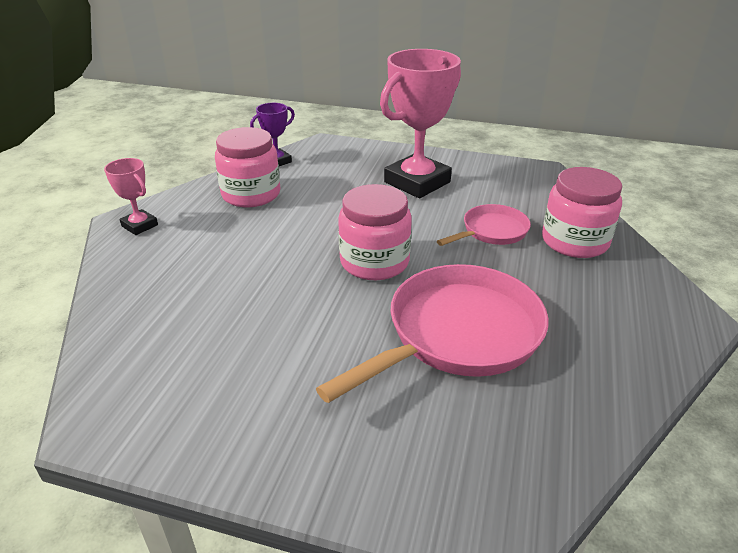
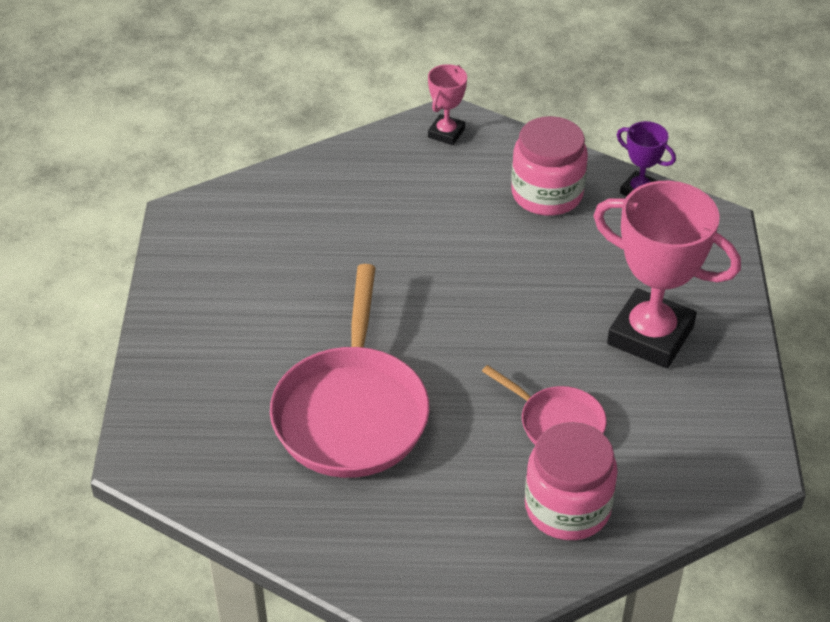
camera: 75 degrees right, 10 degrees up
(374, 262) = (451, 328): pink jar -> none
(457, 334) = (351, 412): pink pan -> pink pan turned 60 degrees clockwise

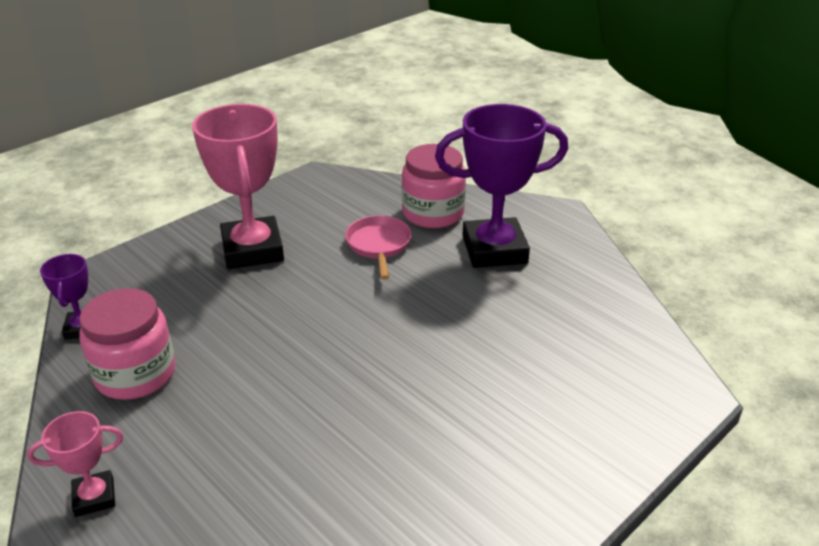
camera: 135 degrees left, 10 degrees down
(351, 412) = (496, 326): pink pan -> none
(449, 501) = (494, 250): none -> purple trophy

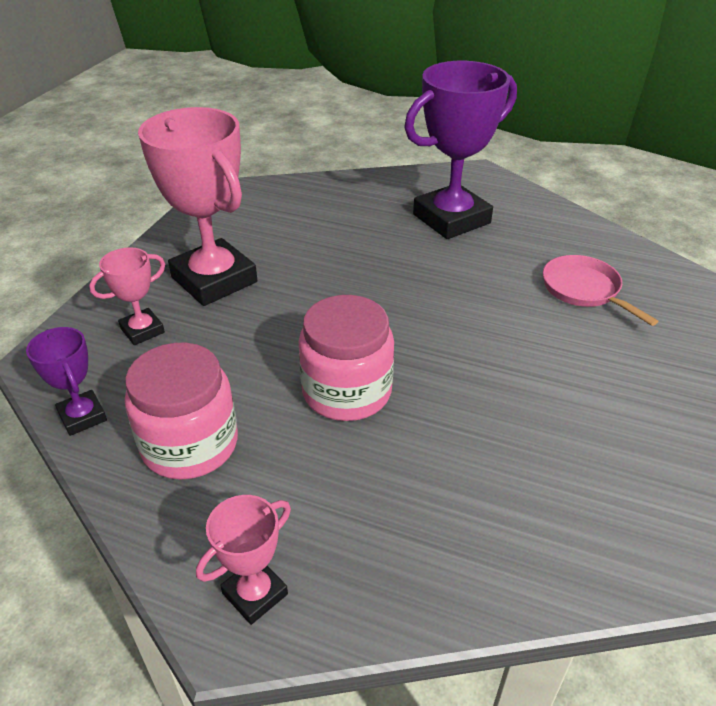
camera: 25 degrees left, 5 degrees up
(170, 275) = (142, 330): none -> pink trophy
(379, 245) = (341, 242): pink pan -> pink pan (584, 290)
(433, 213) = (367, 200): pink jar -> pink jar (347, 391)

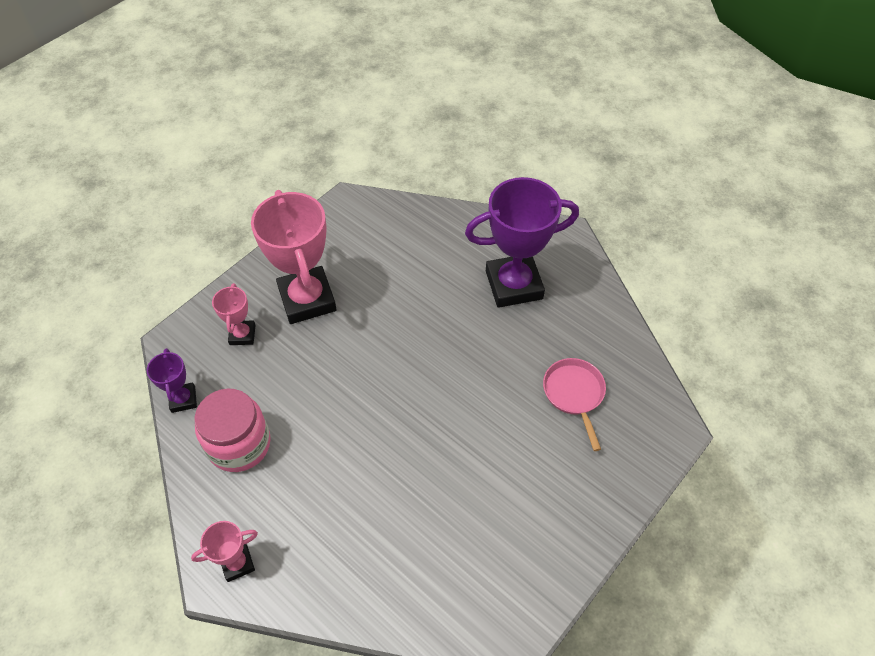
camera: 20 degrees right, 15 degrees up
(142, 330) = (242, 335): pink trophy -> pink trophy turned 75 degrees counterclockwise
(347, 391) = (353, 434): pink jar -> none

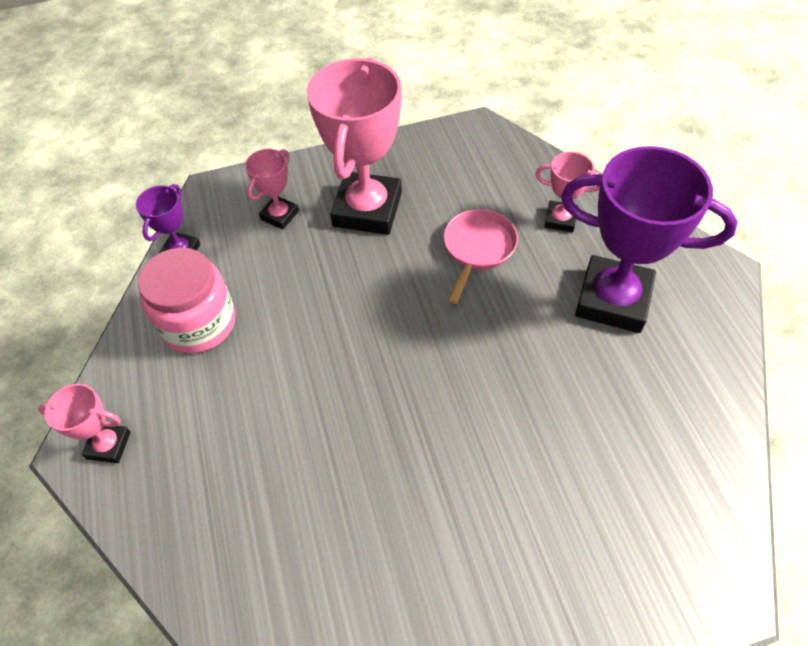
camera: 35 degrees right, 0 degrees up
(447, 245) = (560, 219): none -> pink trophy
(574, 394) = (608, 469): pink pan -> pink pan (478, 248)

